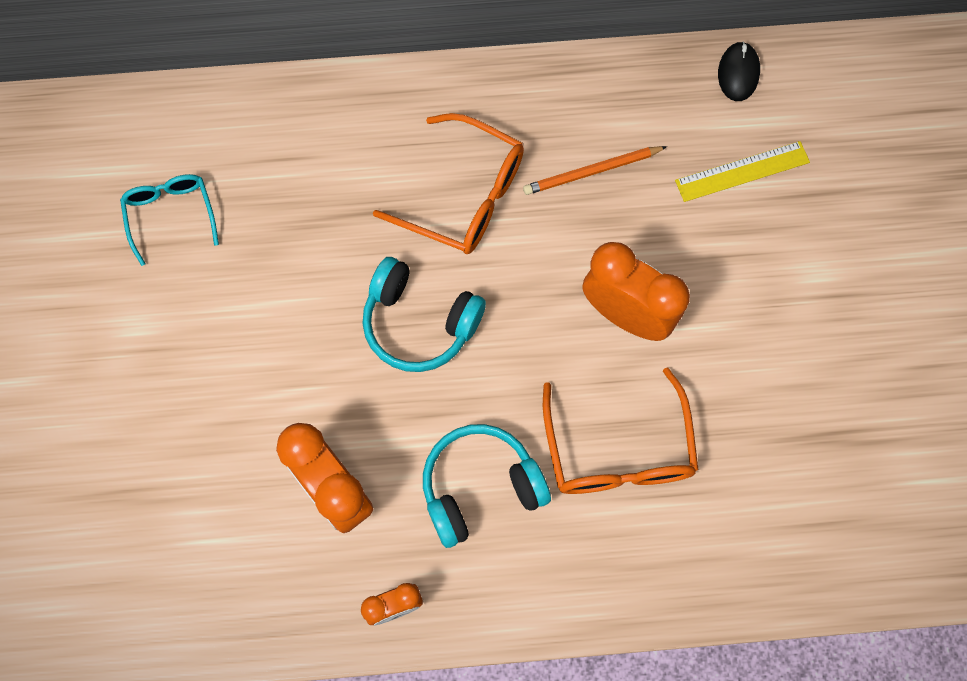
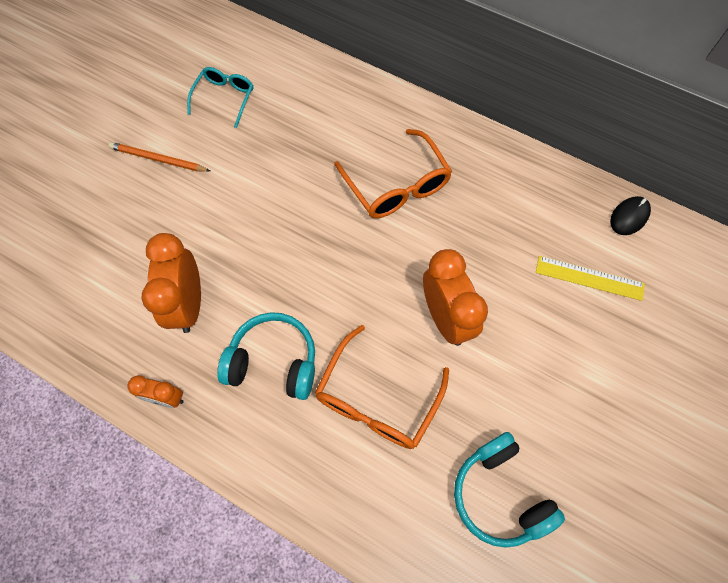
camera: 35 degrees right, 5 degrees down
(419, 322) = (314, 240): turquoise headphones -> turquoise headphones (500, 494)
(592, 172) = (487, 219): orange pencil -> orange pencil (158, 159)

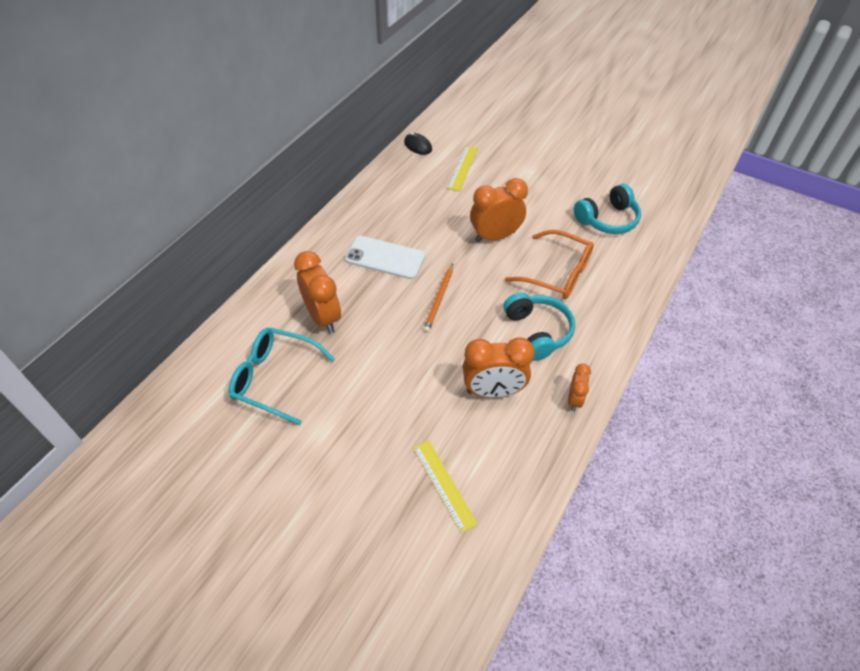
camera: 90 degrees left, 15 degrees down
(81, 252) = (443, 485): none -> yellow ruler
(158, 159) = (341, 429): orange pencil -> orange pencil (439, 299)
(224, 98) = (274, 378): turquoise glasses -> turquoise glasses, size x1.56
(273, 362) = (537, 332): turquoise headphones -> turquoise headphones turned 150 degrees clockwise
(303, 131) = (323, 317): none -> orange clock
(397, 186) = (385, 258): orange glasses -> white phone

